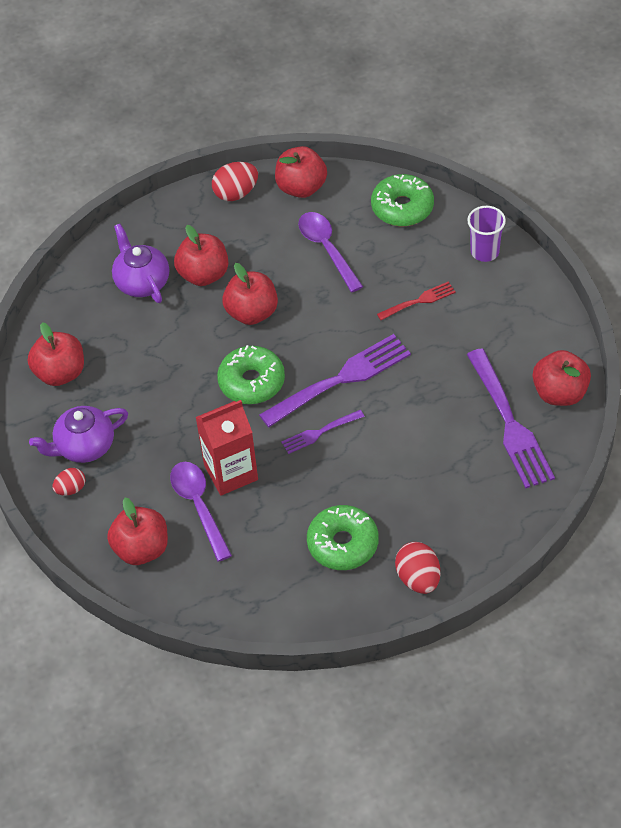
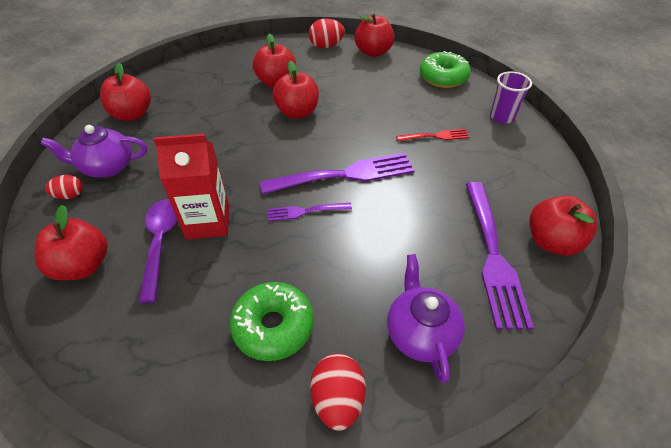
camera: 15 degrees right, 5 degrees down
(142, 282) = (230, 77): purple teapot -> purple teapot (420, 333)
(251, 382) = (269, 157): green donut -> none
(327, 249) = (375, 88): purple spoon -> none

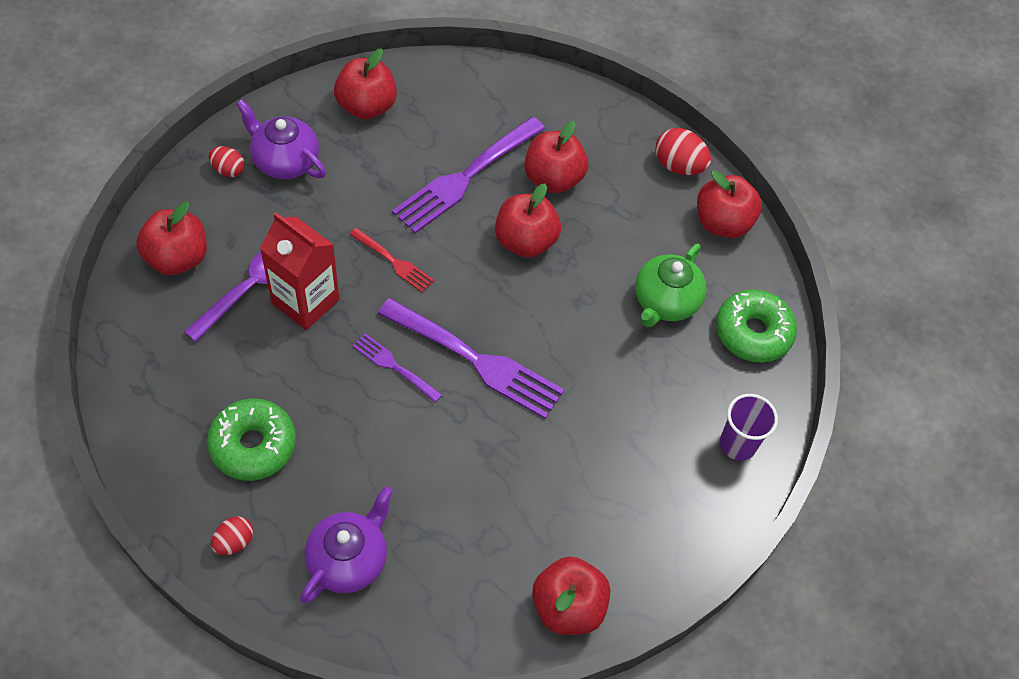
camera: 40 degrees right, 10 degrees up
(337, 399) = (234, 542): red egg -> red egg, size x0.63
(393, 91) = (665, 302): none -> green teapot
(435, 136) = (627, 400): red fork -> red fork (394, 262)
(493, 256) = (496, 564): purple fork -> purple fork (465, 177)

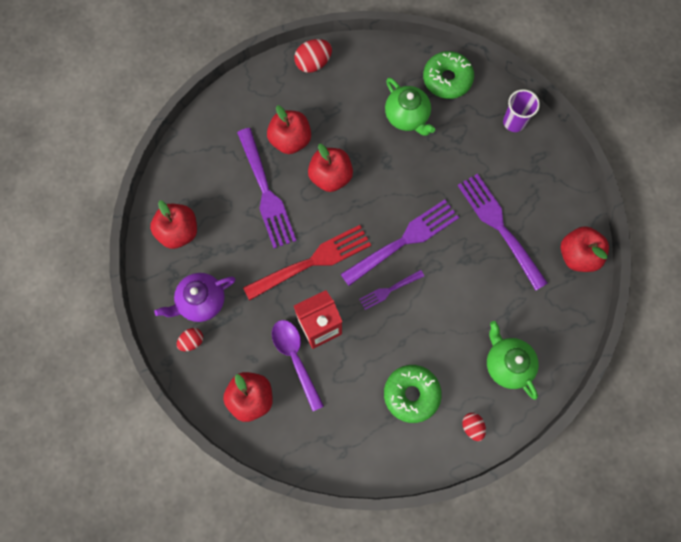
camera: 60 degrees left, 15 degrees up
(349, 559) = (507, 364): purple teapot -> green teapot
(394, 262) = (312, 261): red fork -> red fork, size x1.95
(559, 479) = (499, 227): none -> purple fork
(722, 223) = (365, 59): red apple -> none

